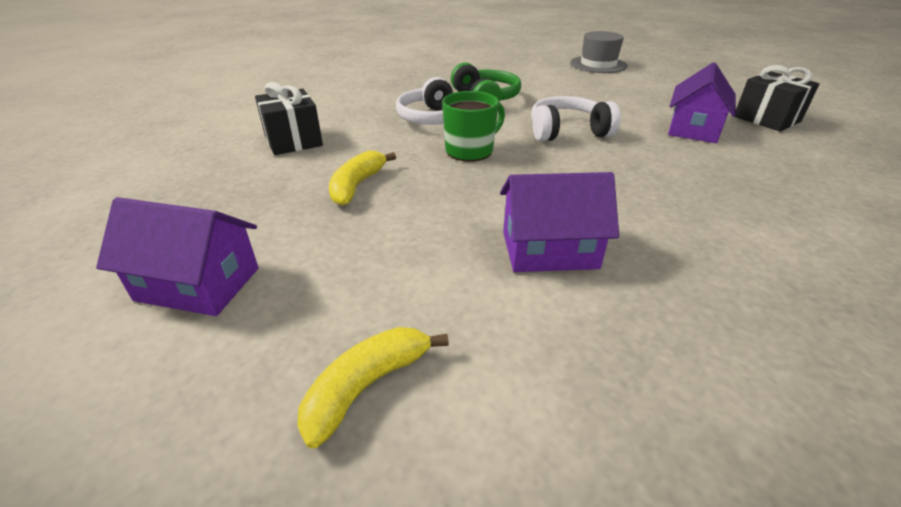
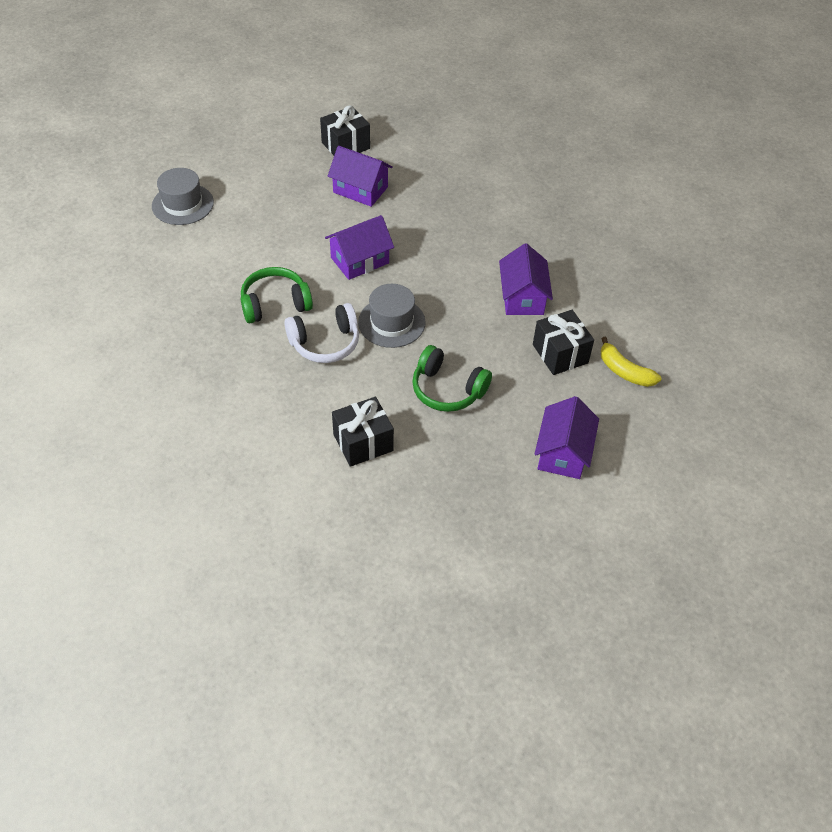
camera: 90 degrees left, 15 degrees up
(357, 185) = (447, 389): yellow banana -> green headphones
(419, 289) = (560, 354): none -> black gift
(470, 150) = (391, 322): green mug -> grey hat
(567, 132) = (360, 260): white headphones -> purple house

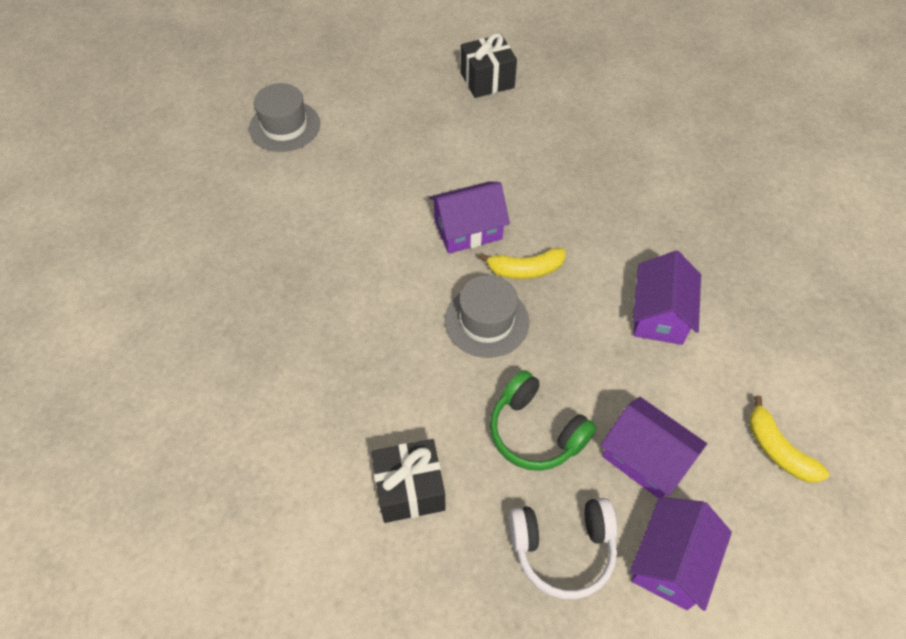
camera: 15 degrees right, 5 degrees up
(275, 304) = (353, 271): green headphones -> none
(325, 343) = (399, 335): white headphones -> white headphones (563, 549)
(360, 189) = (491, 138): purple house -> purple house (645, 458)
(412, 282) = (525, 270): none -> yellow banana
(560, 354) = (694, 406): black gift -> none

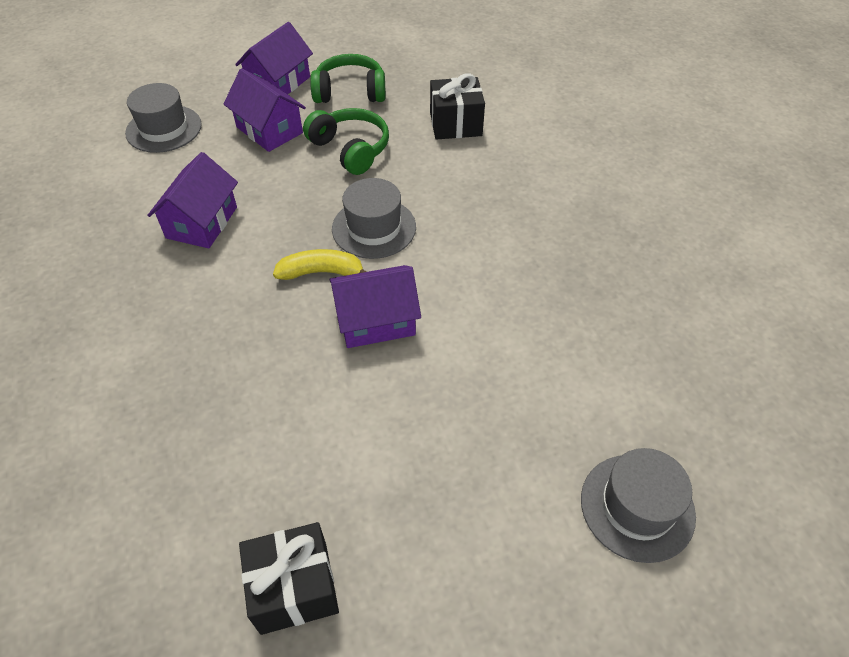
camera: 175 degrees left, 5 degrees down
(563, 549) = (350, 92): white headphones -> green headphones
(777, 449) = (164, 129): yellow banana -> grey hat

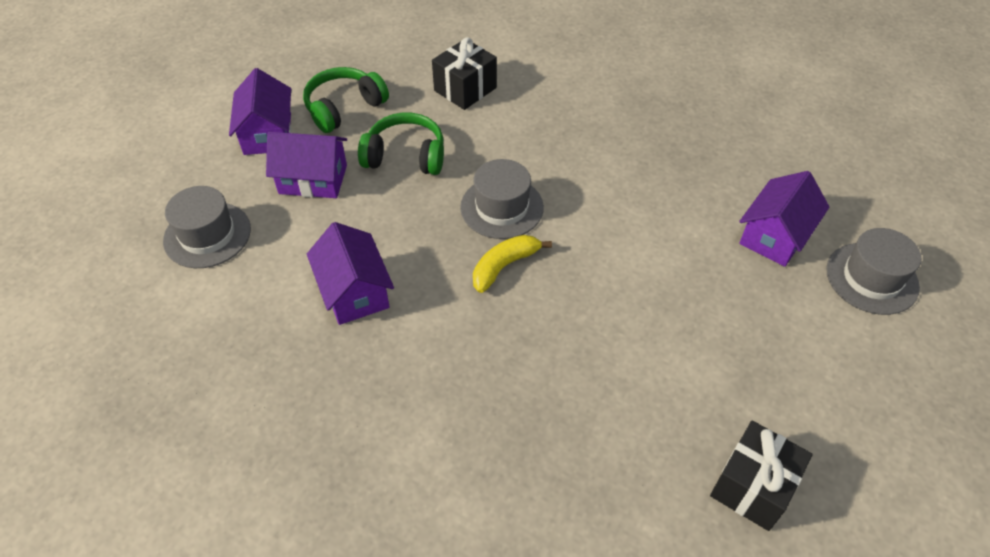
camera: 40 degrees left, 0 degrees up
(376, 320) = (587, 274): purple house -> purple house (775, 236)

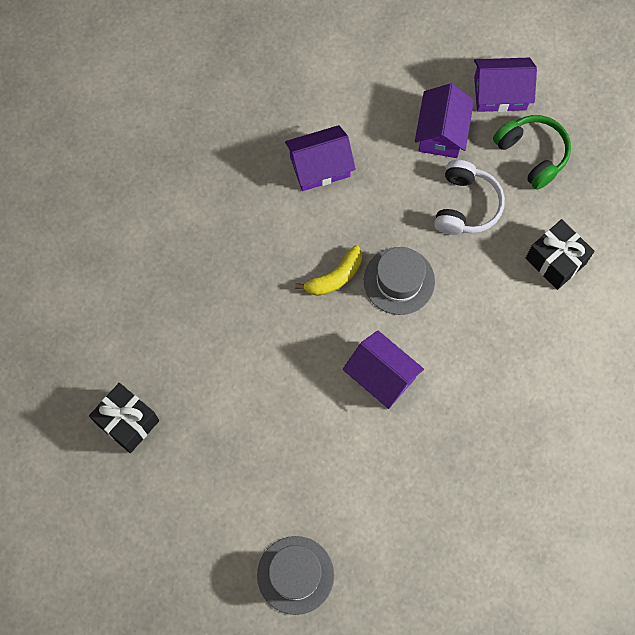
camera: 95 degrees right, 20 degrees up
(207, 235) = (385, 60): grey hat -> none
(405, 156) = (465, 205): green headphones -> white headphones
(504, 266) = (335, 277): yellow banana -> yellow banana turned 90 degrees clockwise
(775, 236) = (349, 505): purple house -> purple house (381, 376)

